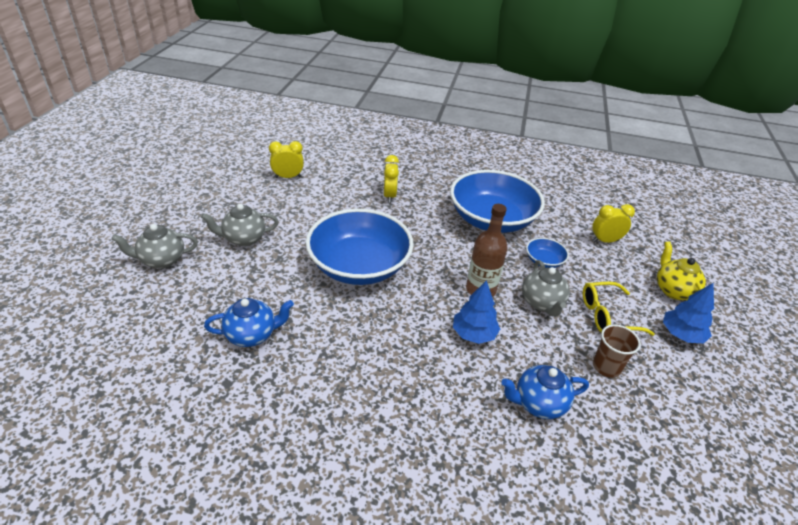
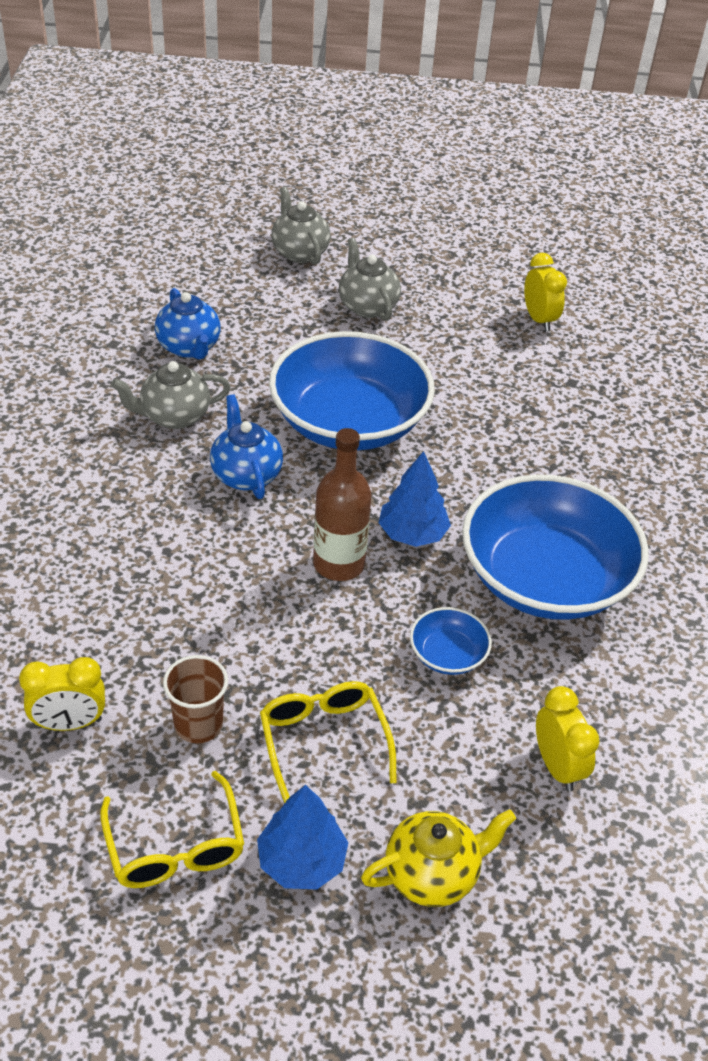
camera: 80 degrees right, 5 degrees up
(389, 196) = (548, 438): yellow clock -> yellow clock (69, 723)
(473, 334) = (236, 556): blue tree -> blue tree (412, 533)
(538, 403) = (114, 630): blue teapot -> blue teapot (246, 475)
(542, 303) = (330, 645): grey teapot -> grey teapot (174, 416)
(689, 385) = (175, 847): none -> yellow glasses

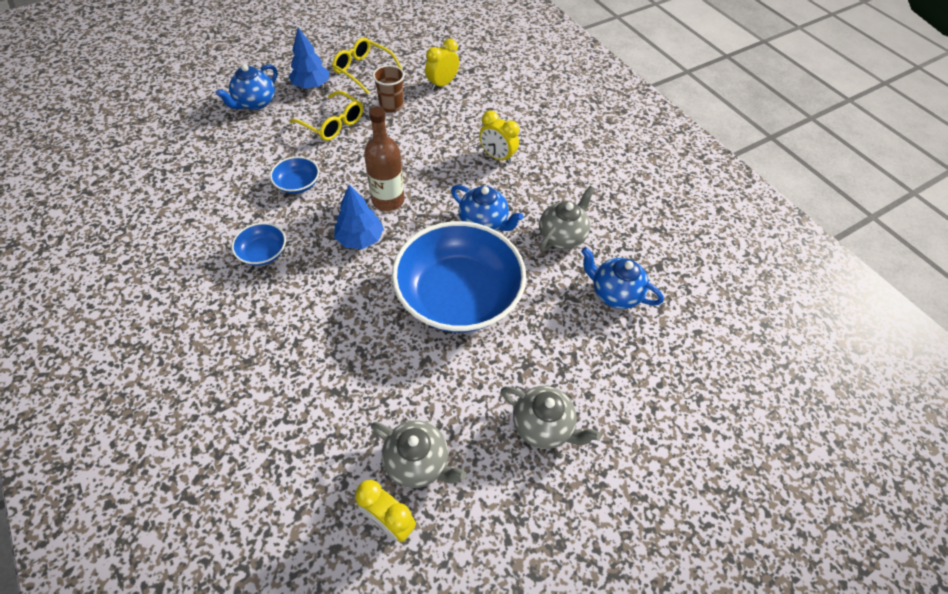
camera: 145 degrees right, 10 degrees up
(299, 252) = (657, 459): grey teapot -> grey teapot (418, 462)
(432, 874) = (255, 103): yellow teapot -> blue teapot
(545, 578) = (263, 253): blue bowl -> blue bowl, size x0.42
(557, 766) = (216, 162): yellow clock -> yellow clock (497, 157)

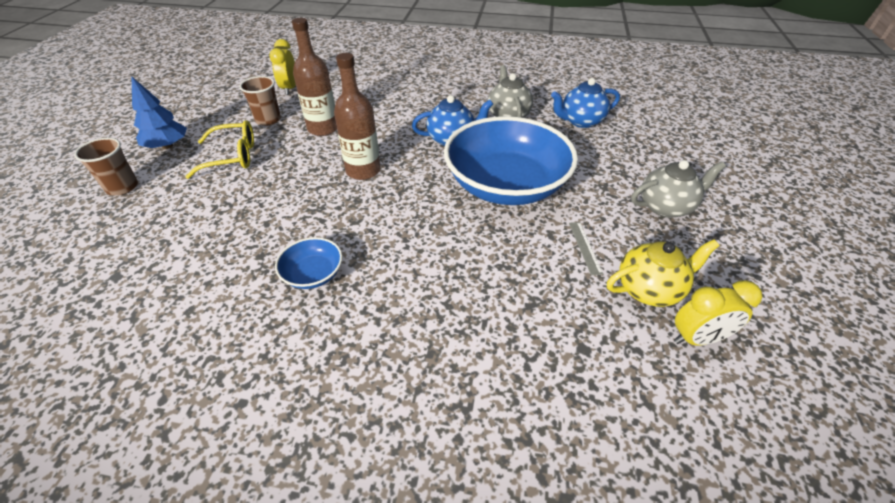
camera: 45 degrees left, 10 degrees down
(255, 103) = (122, 187): blue teapot -> brown cup
(298, 184) = (266, 210): blue bowl -> none
(360, 239) = (382, 206): blue tree -> none
(363, 70) = (204, 113): yellow glasses -> none
(413, 141) = (323, 128): none -> brown bottle
(418, 462) = (649, 289): grey teapot -> yellow teapot
(430, 392) = (585, 247): none -> grey ruler
(497, 157) = (399, 103): yellow clock -> none

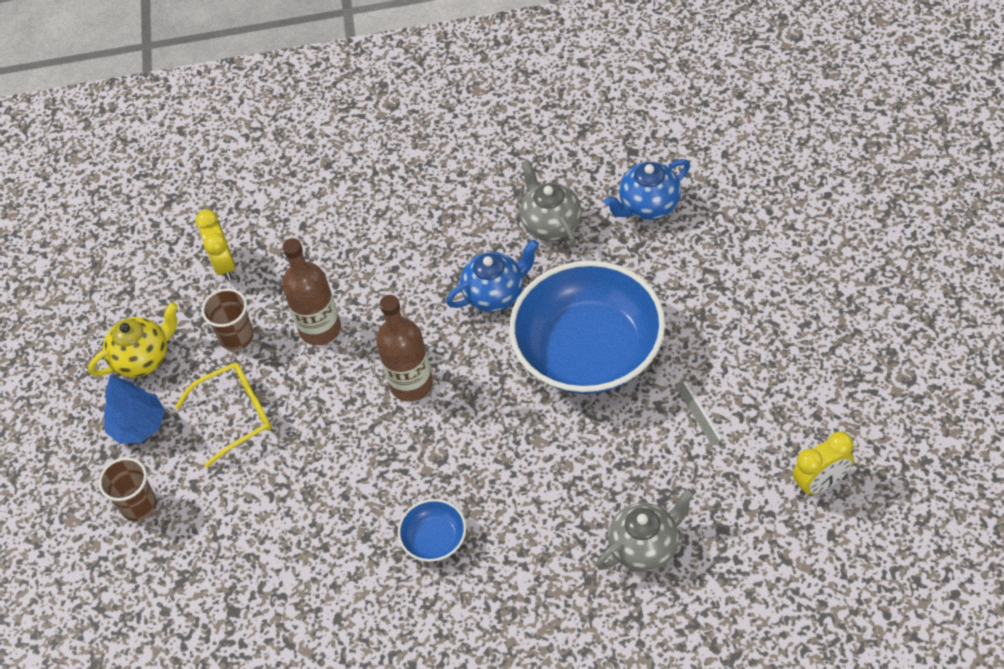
camera: 10 degrees left, 10 degrees up
(649, 289) = (771, 443): yellow teapot -> yellow teapot (143, 358)
(666, 207) = (774, 325): grey teapot -> grey teapot (645, 547)

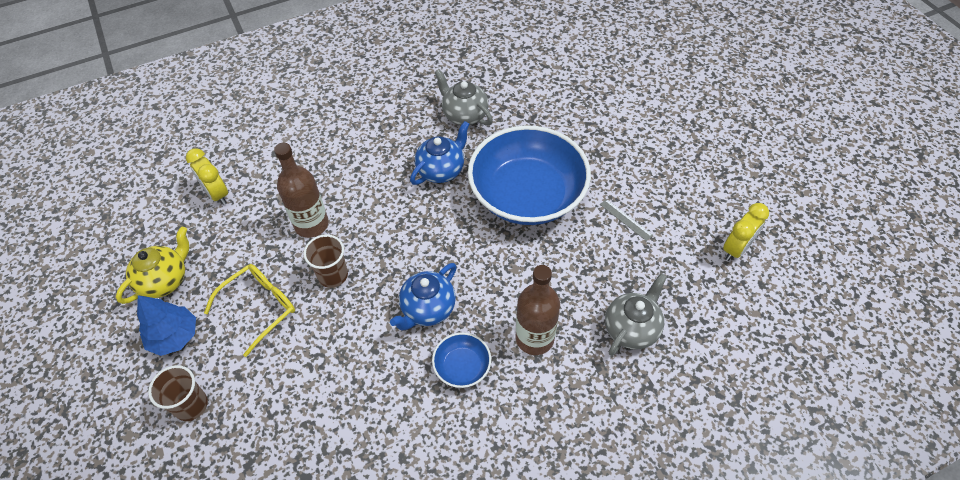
camera: 25 degrees left, 0 degrees up
(236, 337) = (243, 245): brown cup -> brown cup (333, 275)
(411, 384) = (399, 249): brown bottle -> brown bottle (534, 338)
(649, 205) = (529, 90): blue teapot -> blue teapot (427, 309)

